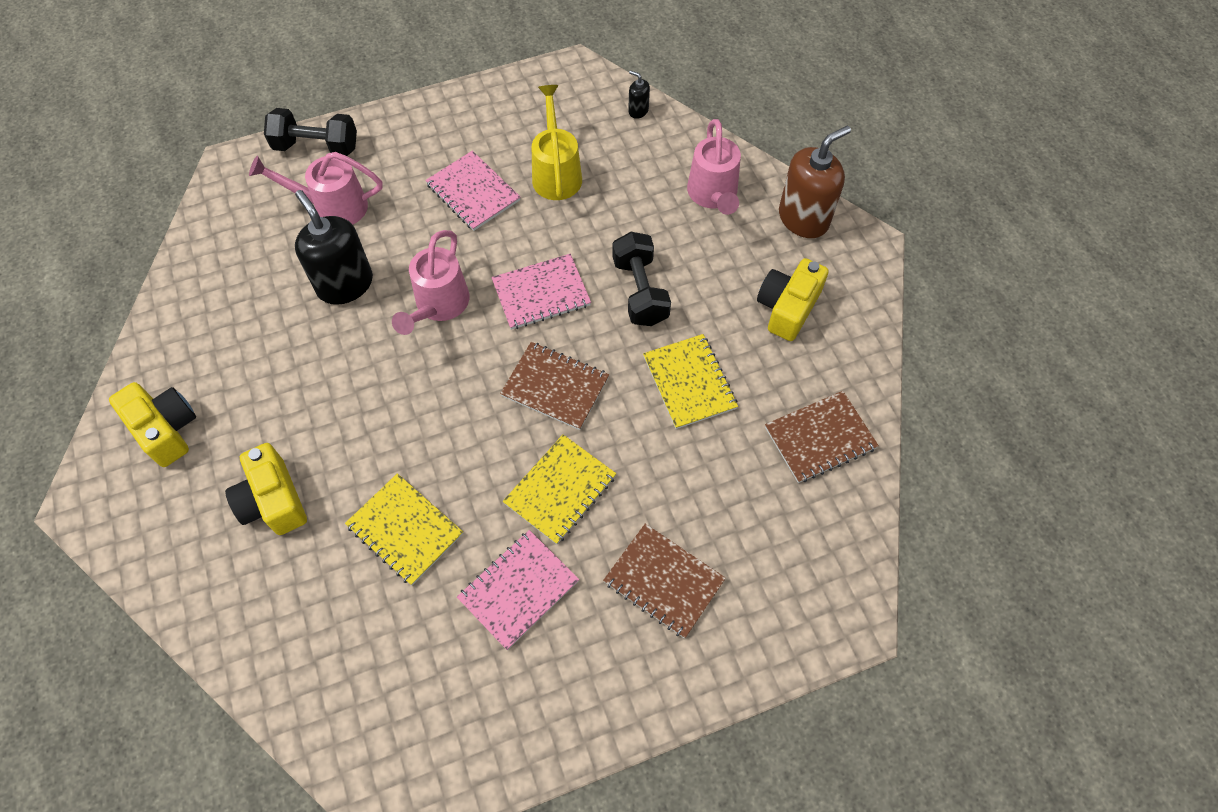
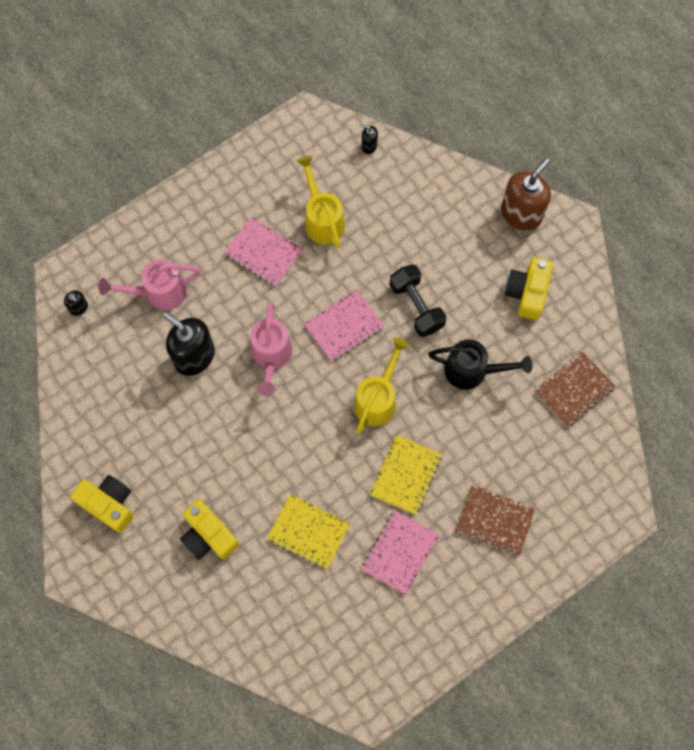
camera: 15 degrees left, 10 degrees up
(233, 202) = (79, 307): none -> black soap dispenser
(316, 147) = (124, 242): black dumbbell -> none
(555, 387) = (378, 399): brown notebook -> yellow watering can
(689, 382) = (472, 371): yellow notebook -> black watering can
(713, 195) = (448, 210): pink watering can -> none

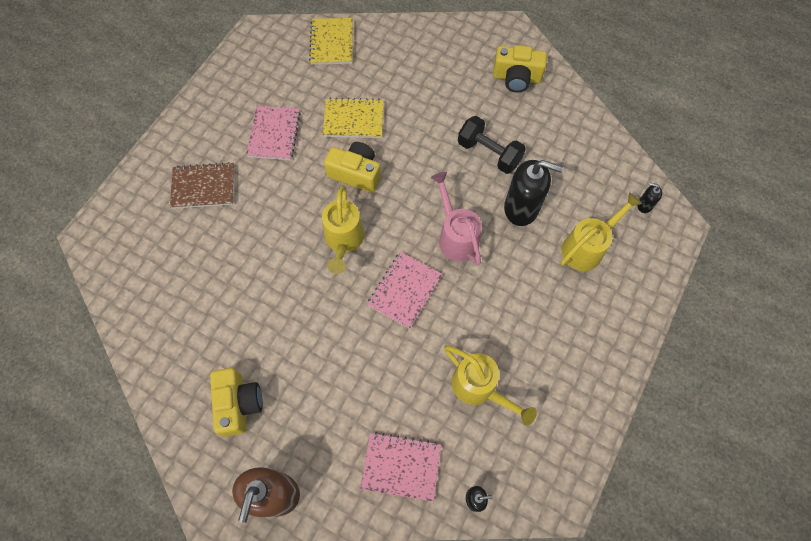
camera: 155 degrees right, 5 degrees down
(159, 292) = (587, 247): pink watering can -> yellow watering can
(208, 536) = (429, 87): yellow camera -> yellow camera (356, 173)
(263, 252) = (517, 327): pink notebook -> pink notebook (401, 466)
(405, 475) = (293, 190): yellow notebook -> yellow notebook (332, 42)
(416, 306) = (345, 340): black dumbbell -> black dumbbell (489, 153)
(472, 371) = (267, 301): black watering can -> none
(574, 389) = (163, 325): brown notebook -> none

